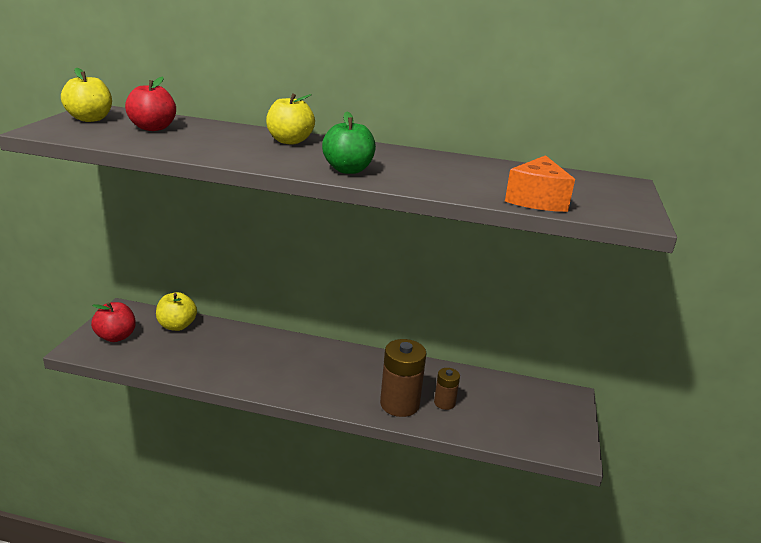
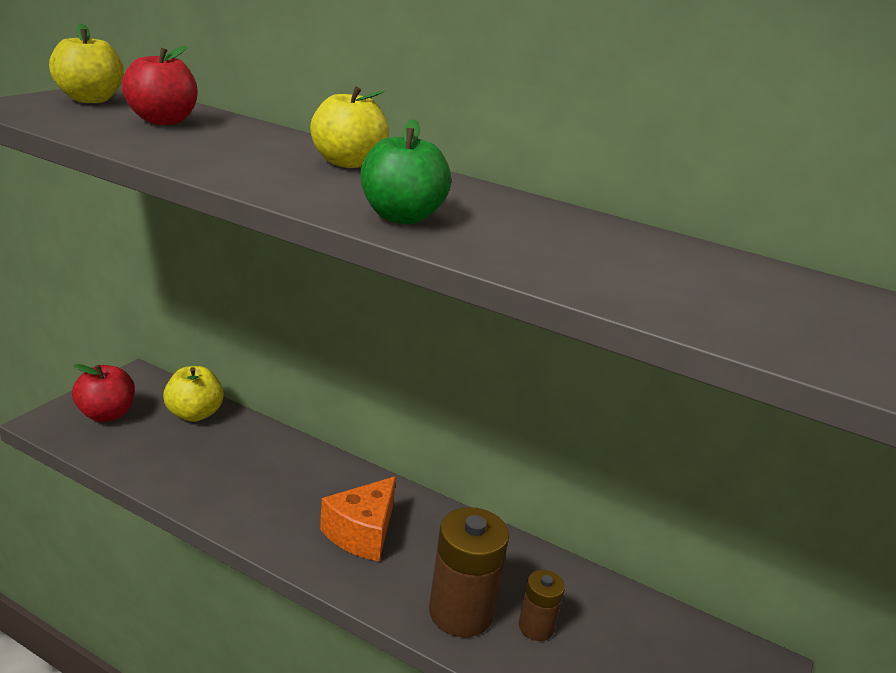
camera: 15 degrees right, 0 degrees up
(537, 200) = (711, 317): orange cheese -> orange cheese (362, 533)

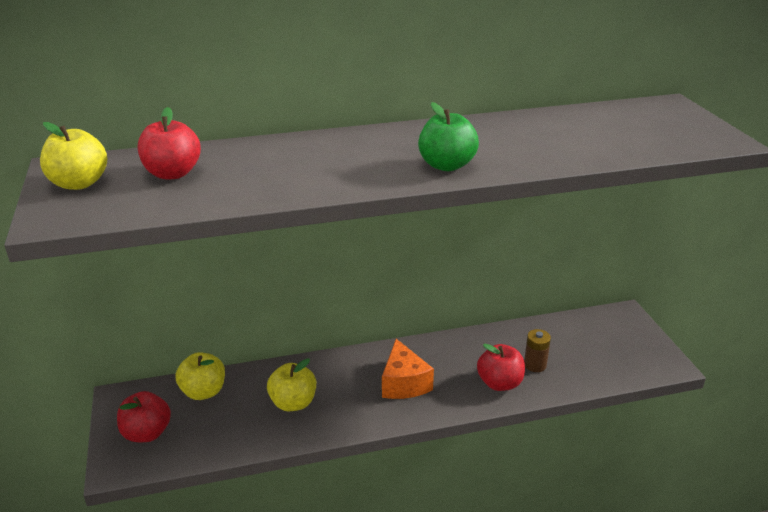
camera: 40 degrees left, 5 degrees up
(348, 163) = (339, 146): yellow apple -> yellow apple (293, 403)
(461, 612) = (499, 383): brown battery -> red apple

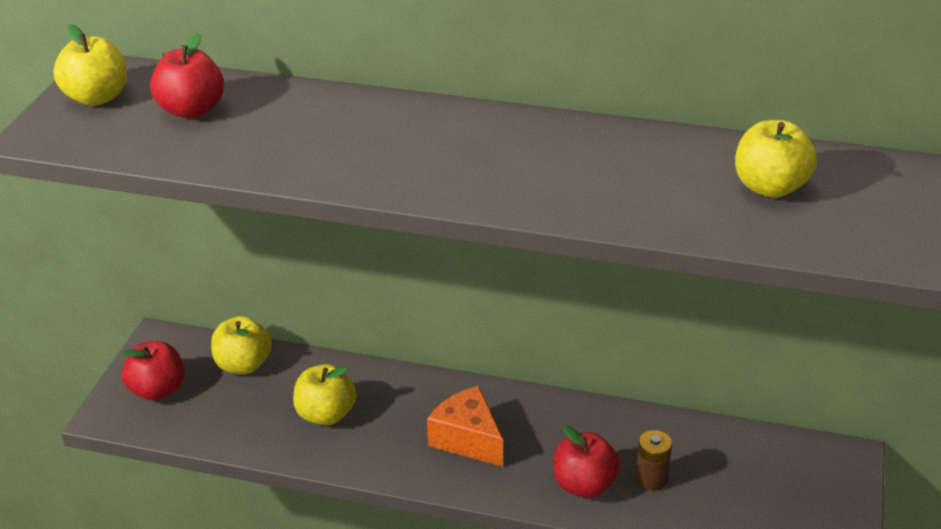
camera: 30 degrees right, 5 degrees up
(404, 383) = (467, 439): orange cheese -> orange cheese turned 120 degrees clockwise
(446, 165) = (487, 184): green apple -> none
(612, 127) = (770, 187): none -> yellow apple

